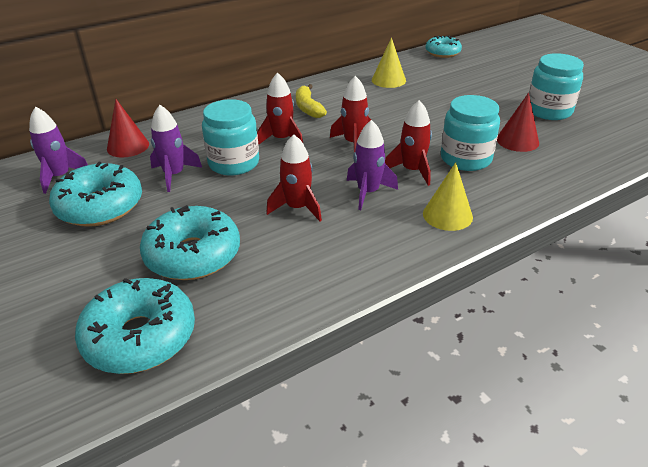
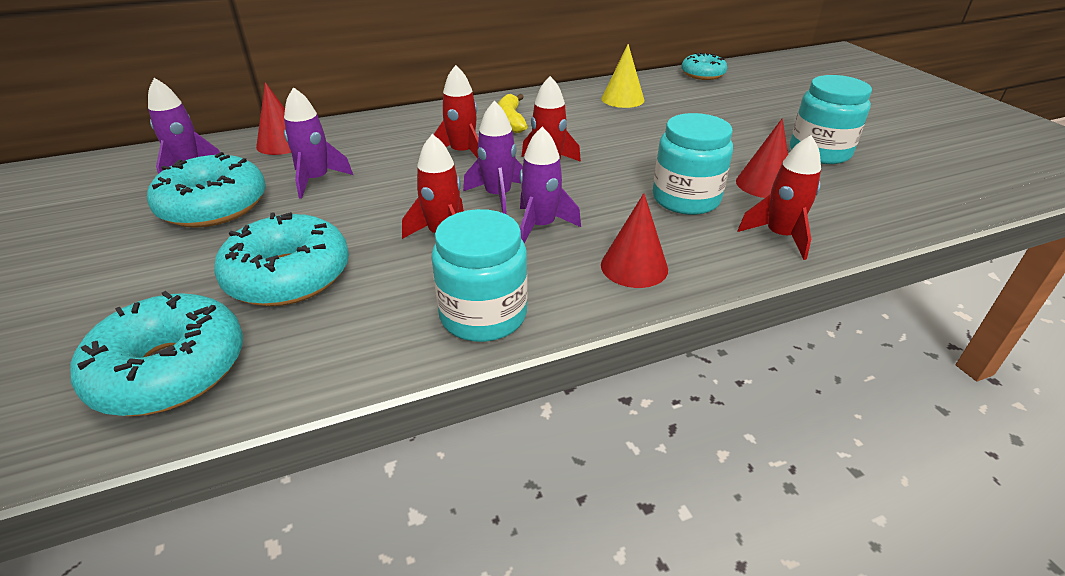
camera: 10 degrees right, 0 degrees up
(234, 163) = (392, 174): turquoise jar -> turquoise jar (483, 315)
(325, 172) = (498, 196): none -> purple rocket
(412, 171) = (609, 206): red rocket -> red rocket (779, 236)
(447, 215) = (634, 267): yellow cone -> red cone

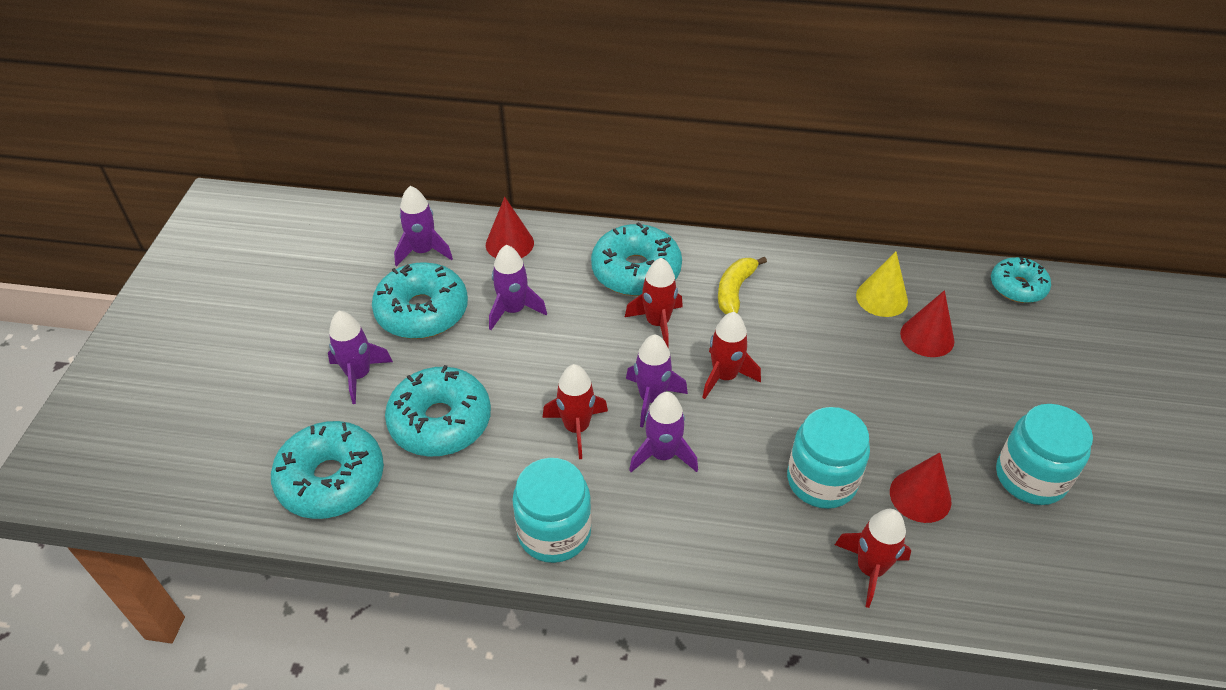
camera: 30 degrees right, 10 degrees up
(161, 272) = (359, 375): none -> purple rocket
(417, 131) = (636, 271): none -> turquoise donut
(634, 267) = (706, 540): red cone -> red cone (927, 337)

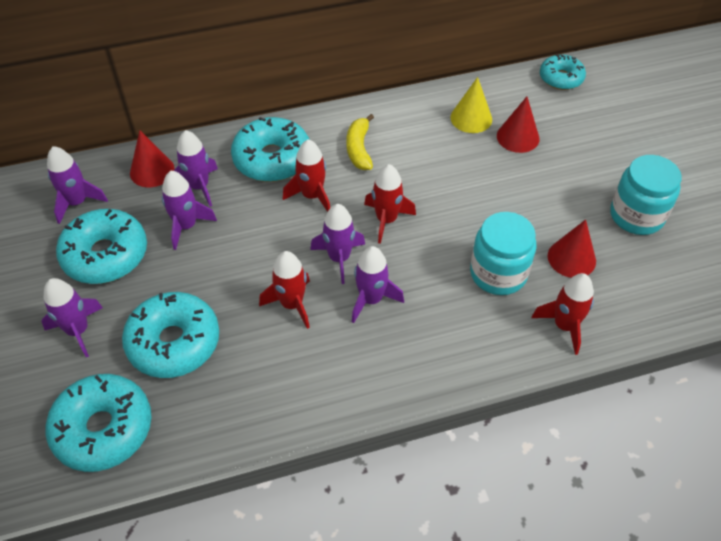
camera: 25 degrees left, 5 degrees up
(547, 275) = (199, 187): none -> purple rocket
(554, 532) = (318, 394): turquoise jar -> none

